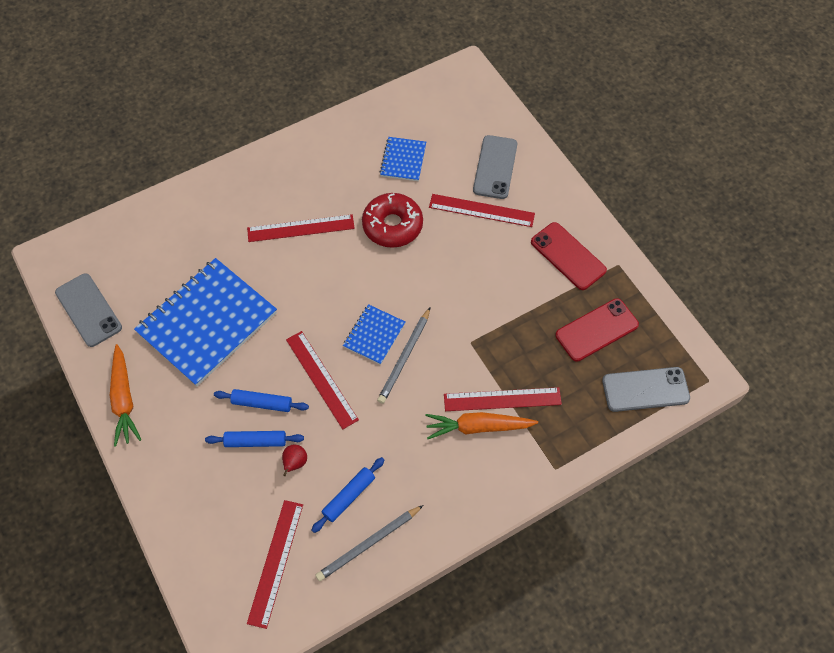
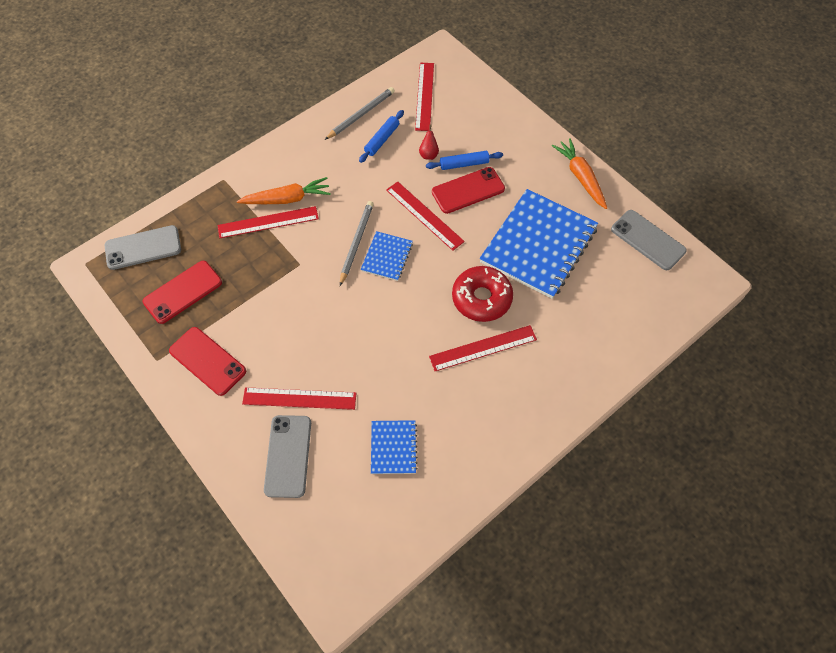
camera: 170 degrees right, 0 degrees up
(262, 403) = (468, 190): blue rolling pin -> red phone
(392, 225) = (390, 366): red donut -> red donut (481, 298)

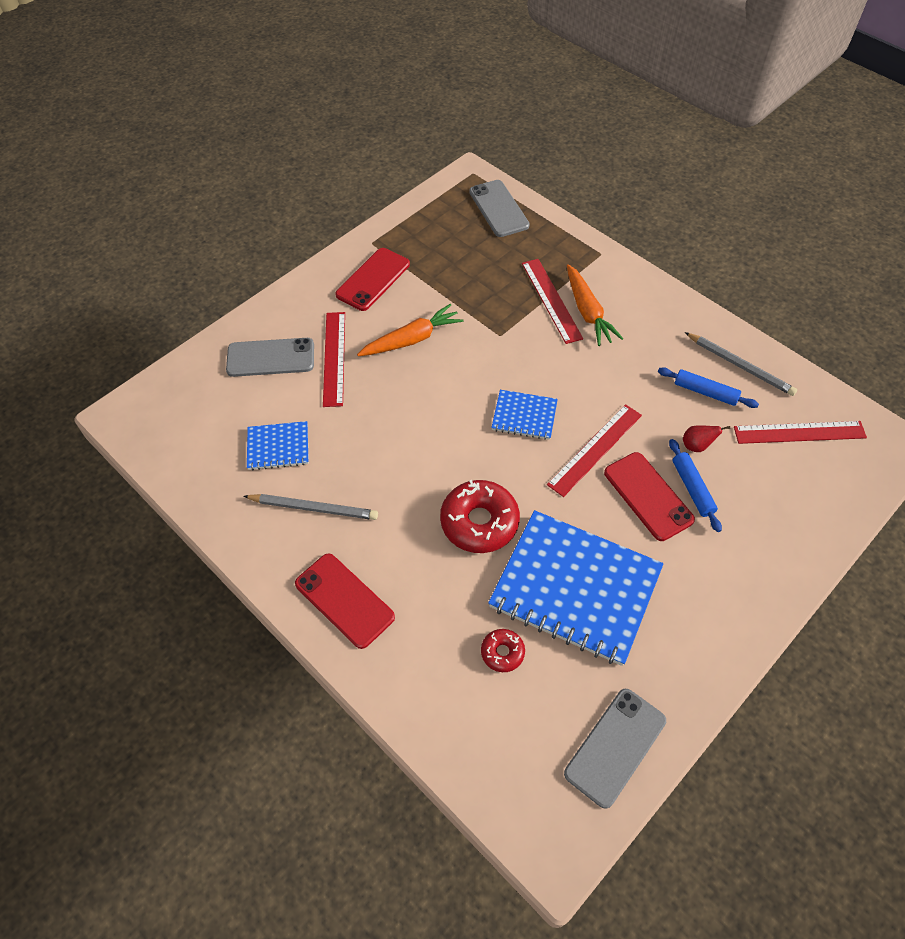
camera: 85 degrees right, 5 degrees down
(183, 292) = (450, 247): red phone -> red phone (344, 600)
(356, 243) = (539, 383): grey pencil -> grey pencil (314, 508)
(483, 348) = (408, 528): red ruler -> none
(580, 177) = (712, 645): orange carrot -> orange carrot (412, 339)
(586, 295) = (502, 652): none -> red donut

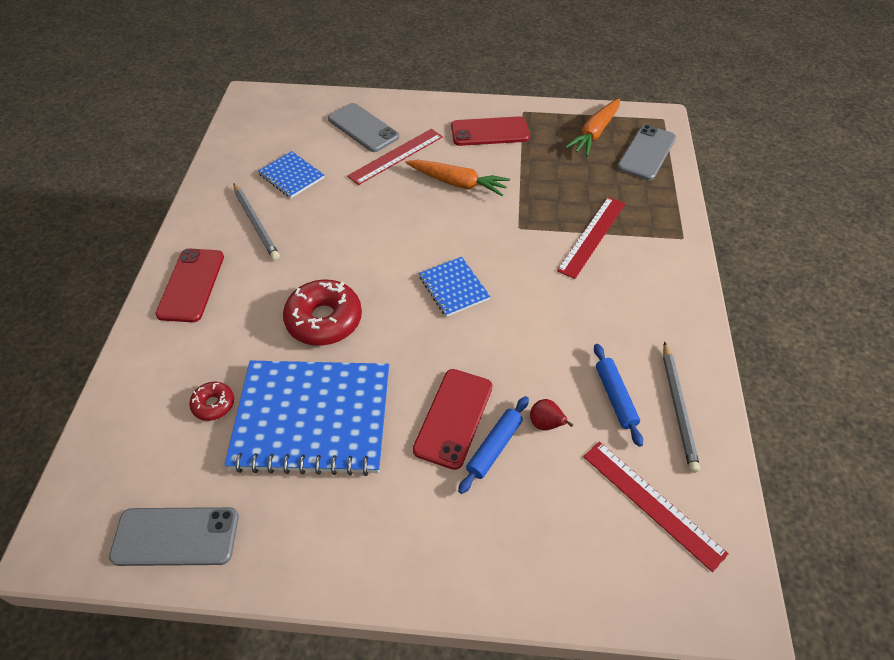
camera: 50 degrees right, 5 degrees down
(575, 588) = (312, 418): blue notebook -> blue notebook turned 75 degrees counterclockwise
(587, 312) = (608, 265): orange carrot -> orange carrot (594, 133)
(595, 449) = (467, 353): red ruler -> none

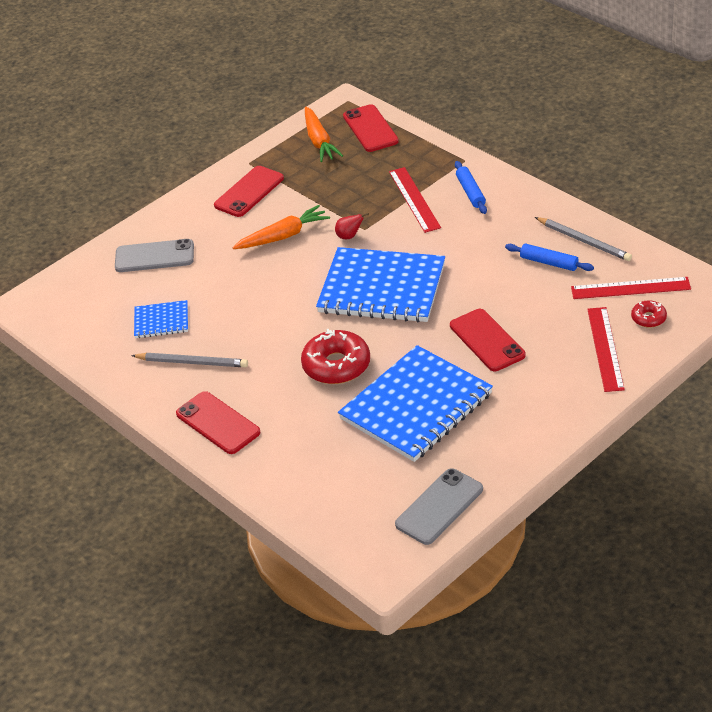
camera: 45 degrees left, 10 degrees down
(213, 404) = (350, 451): red donut -> red donut (648, 318)
(396, 156) = (212, 254): red ruler -> red ruler (605, 348)
(454, 288) = (382, 288): blue notebook -> blue notebook, size x2.10
(494, 447) = (527, 333): blue rolling pin -> blue rolling pin (470, 192)
(546, 424) = (535, 302): red pear -> red pear (349, 236)
(646, 153) = (370, 129): grey phone -> red phone

